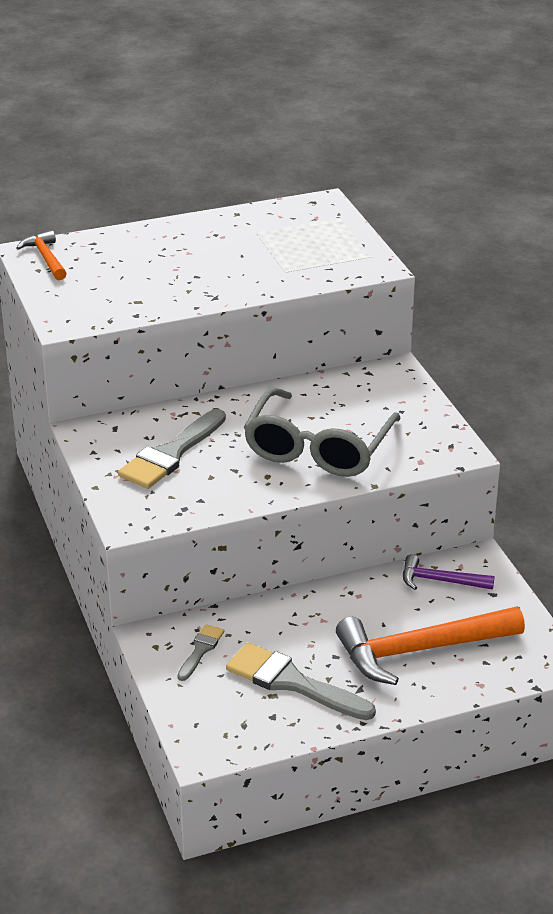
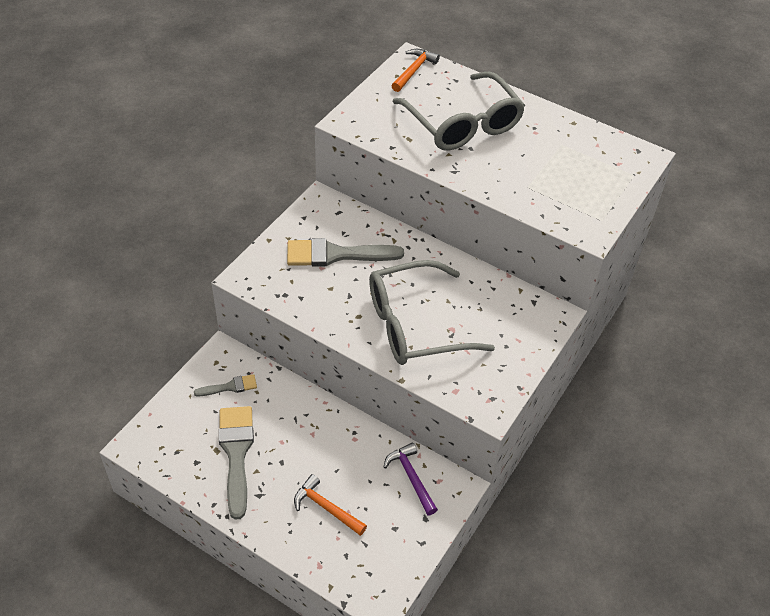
camera: 50 degrees right, 15 degrees up
(157, 266) = (462, 123): none -> grey glasses
(420, 650) = (326, 507): orange hammer -> orange hammer, size x0.52

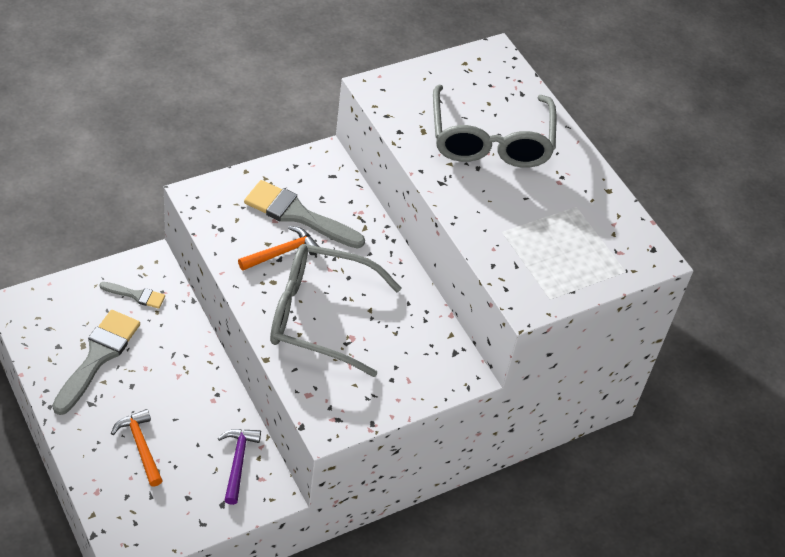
camera: 25 degrees right, 0 degrees up
(414, 70) = (486, 65): orange hammer -> orange hammer (282, 252)

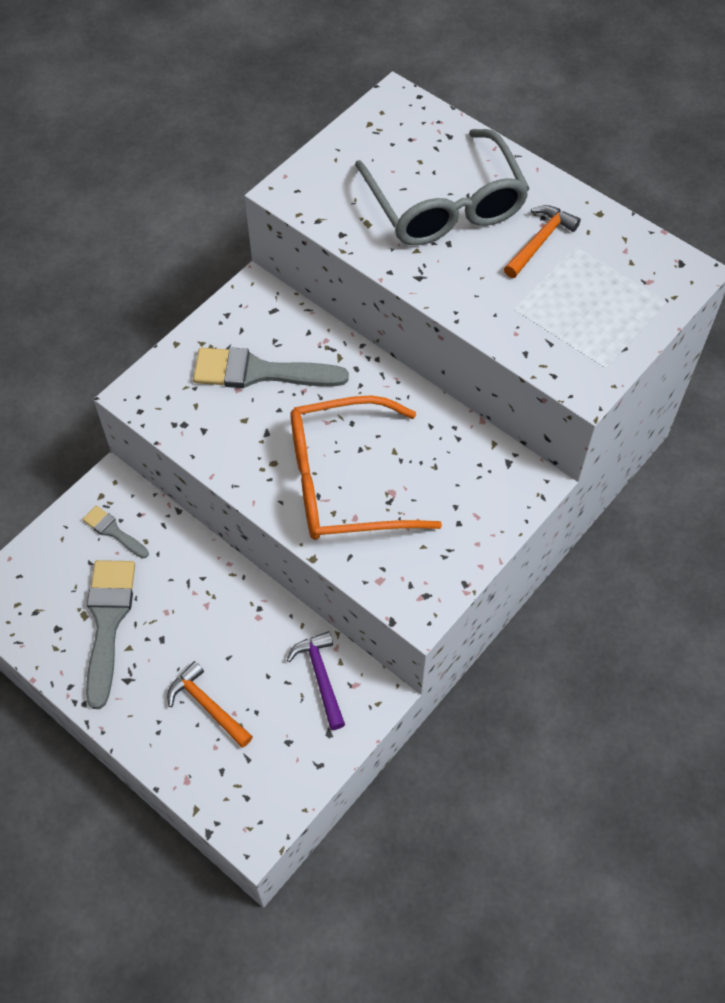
camera: 15 degrees left, 10 degrees up
(136, 295) = (113, 531): grey brush -> grey brush turned 135 degrees counterclockwise
(282, 252) = (265, 424): orange hammer -> orange hammer (540, 241)
(321, 317) = (346, 482): grey glasses -> orange glasses

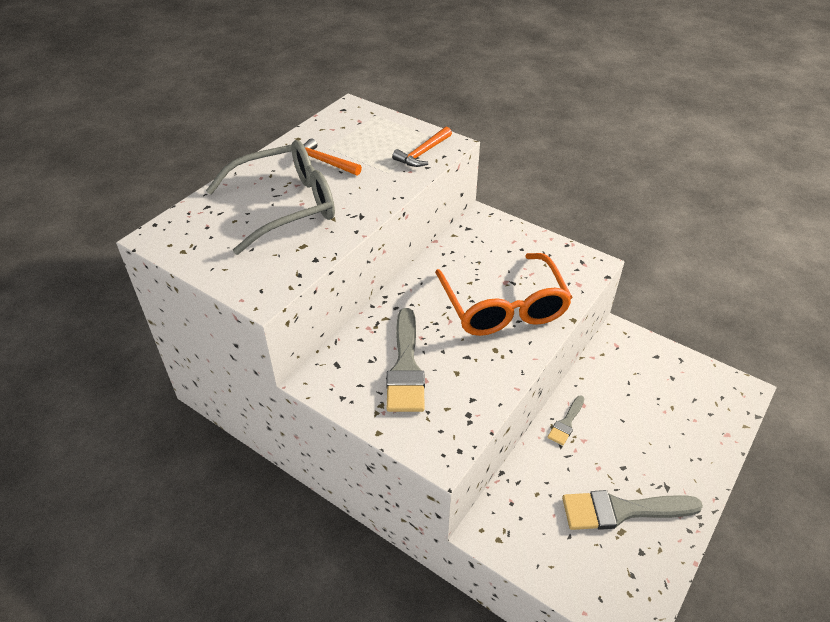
camera: 95 degrees left, 15 degrees down
(113, 531) = (533, 522): grey brush -> grey brush (566, 423)
(207, 705) = (666, 428): orange hammer -> orange hammer (422, 153)
(320, 677) = (617, 363): purple hammer -> none

